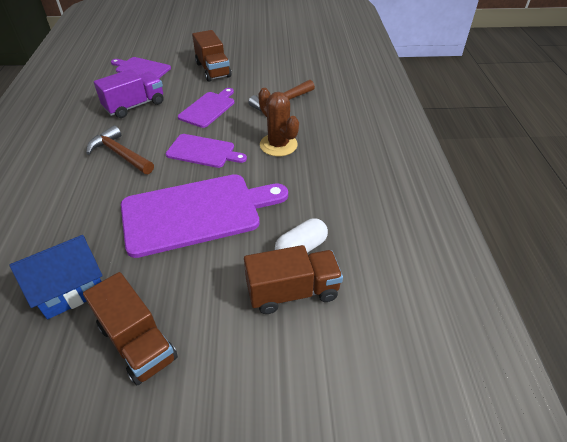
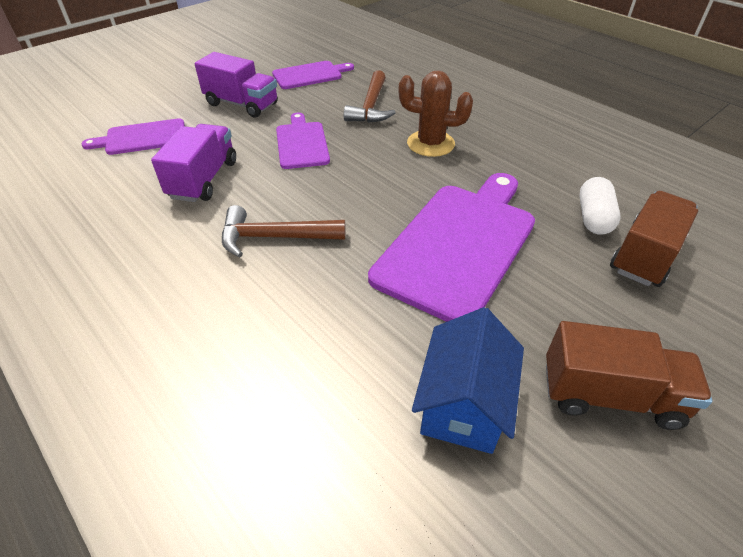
camera: 40 degrees left, 0 degrees up
(203, 151) = (367, 186): purple cutting board -> purple cutting board (310, 75)
(213, 70) = (242, 104): brown truck -> purple truck

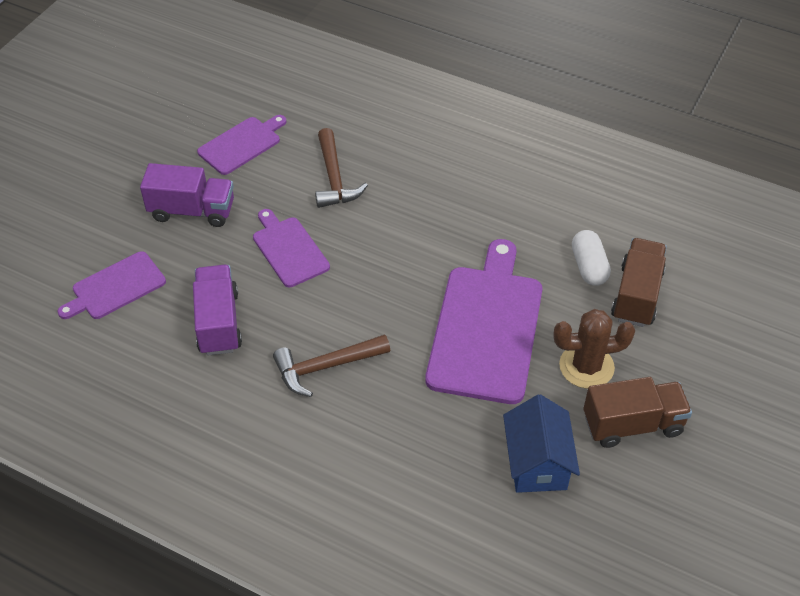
camera: 20 degrees left, 5 degrees up
(430, 144) = (417, 216): brown cactus -> brown cactus (586, 366)

